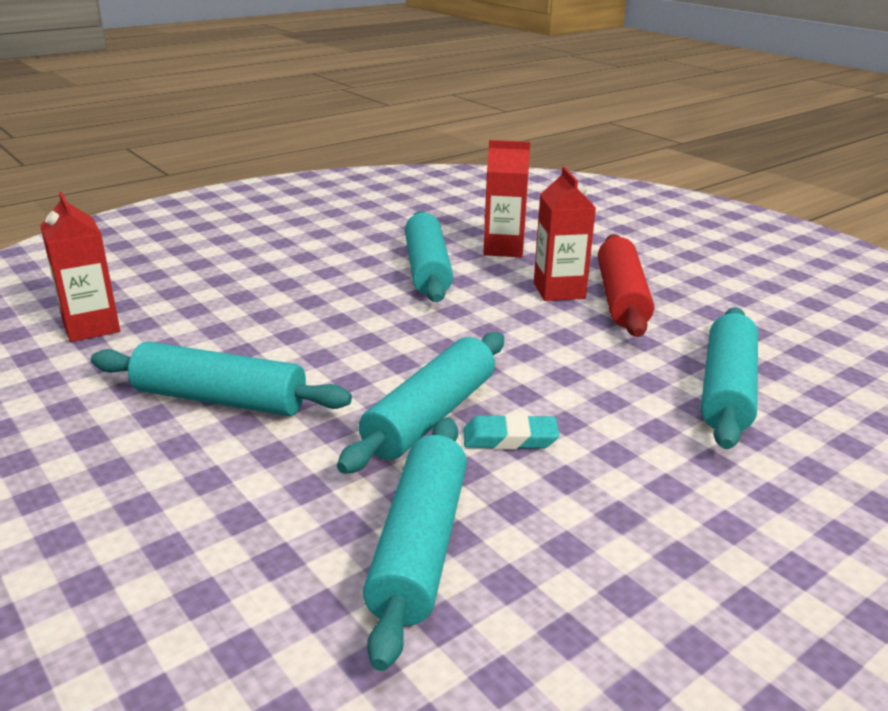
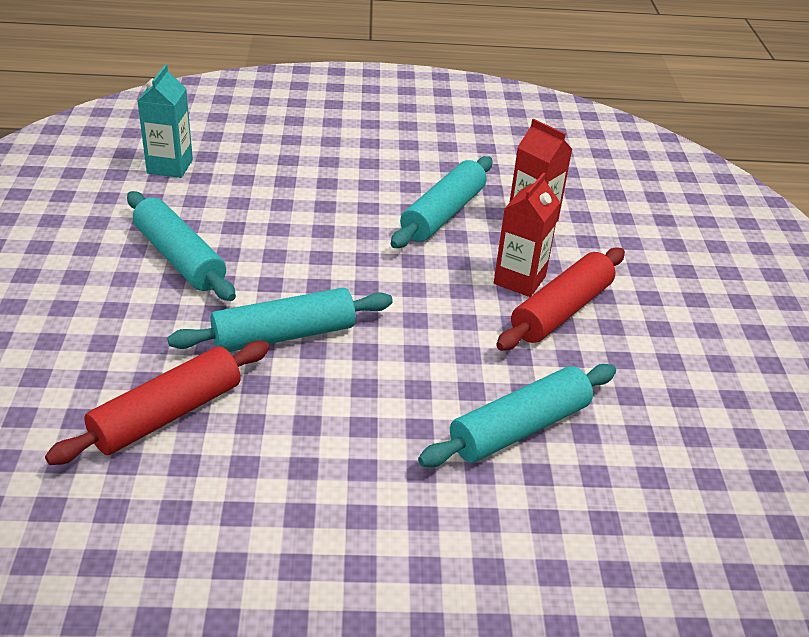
camera: 35 degrees right, 10 degrees up
(91, 327) = (170, 166): red carton -> turquoise carton
(420, 546) = (167, 415): turquoise rolling pin -> red rolling pin
(510, 438) = (310, 378): turquoise eraser -> none

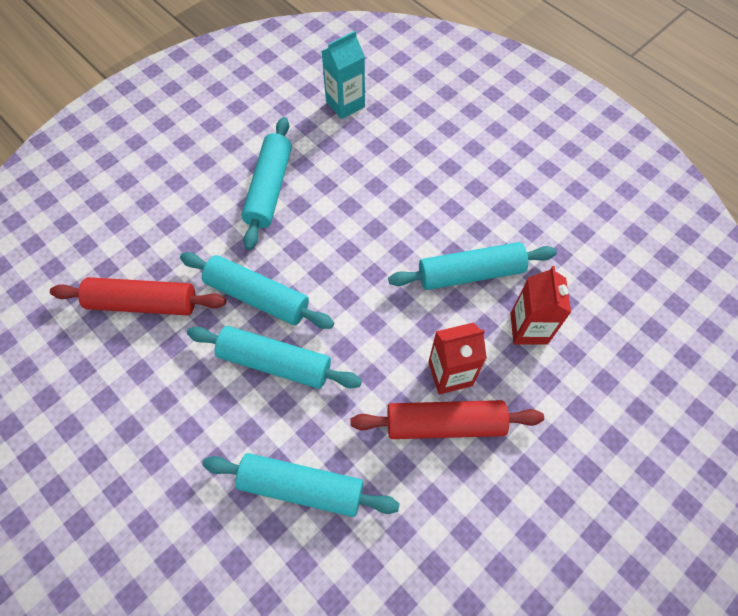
camera: 50 degrees right, 25 degrees up
(370, 367) = (275, 362): none -> turquoise rolling pin

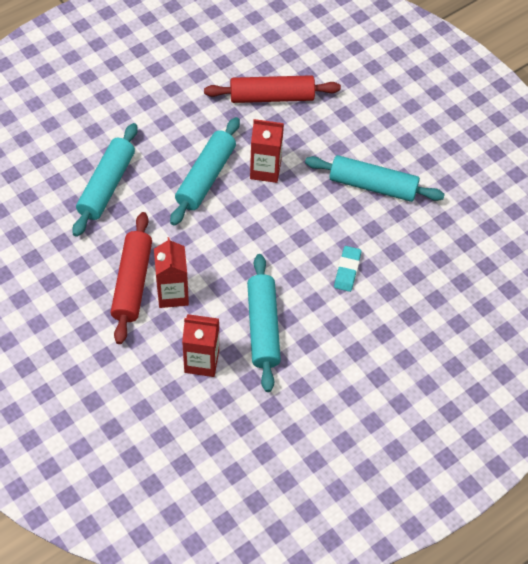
camera: 95 degrees right, 5 degrees down
(143, 303) = (272, 96): red rolling pin -> red rolling pin turned 75 degrees clockwise
(257, 297) = (265, 170): turquoise rolling pin -> red carton
(345, 104) = (469, 255): turquoise carton -> none
(382, 203) = (347, 270): none -> turquoise eraser

